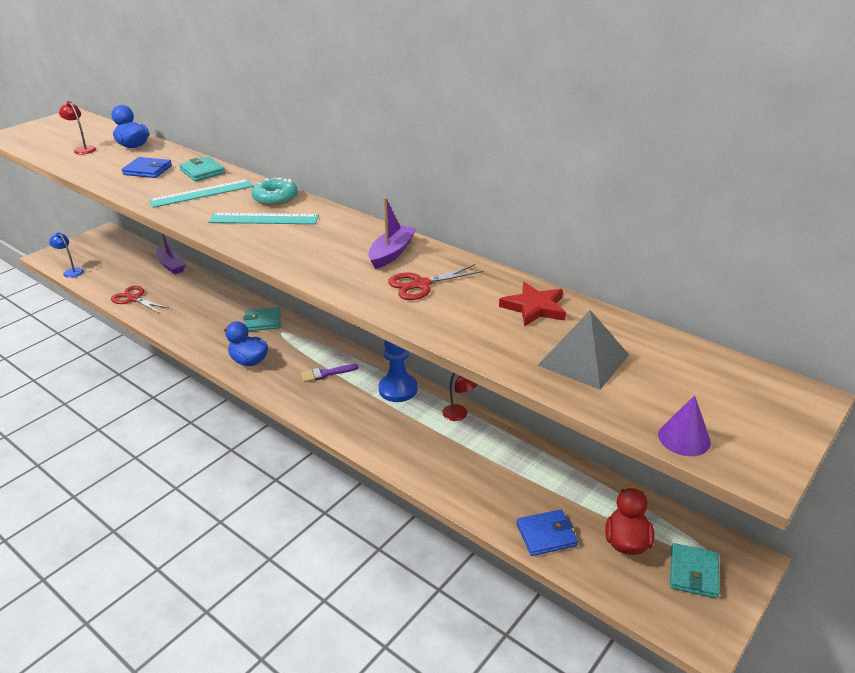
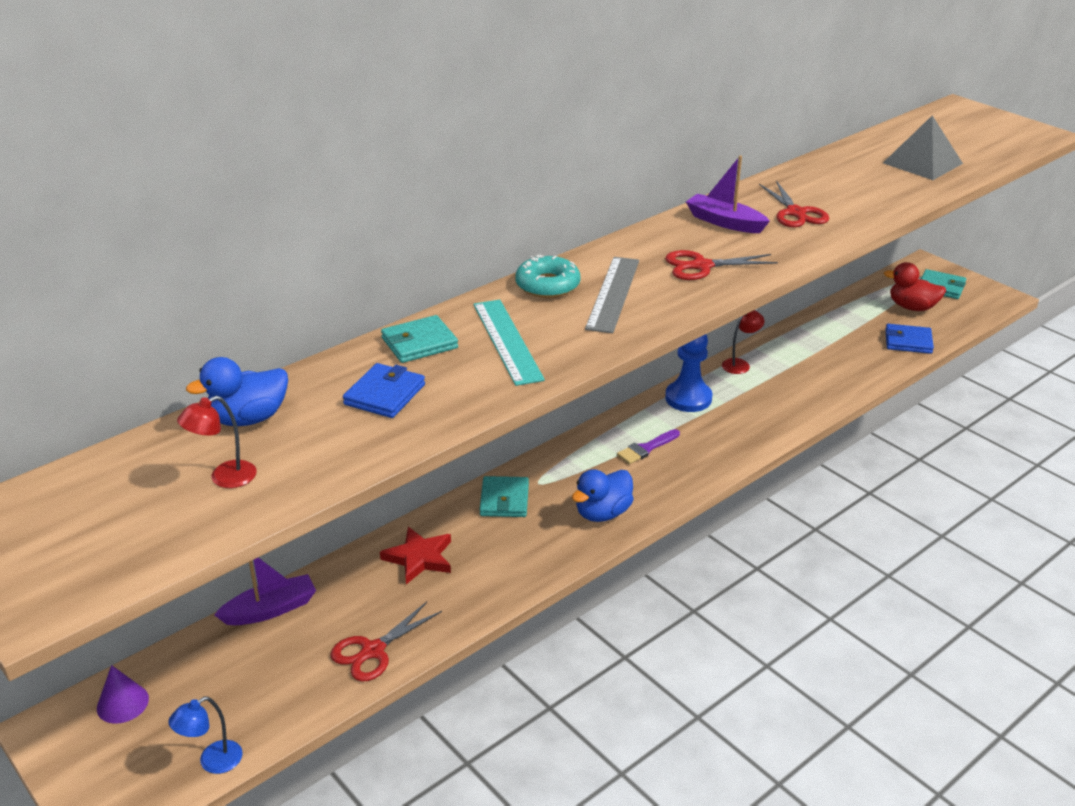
camera: 80 degrees left, 0 degrees up
(264, 219) = (613, 294): turquoise ruler -> grey ruler
(310, 247) = (702, 266): none -> red scissors
(326, 373) = (646, 448): purple brush -> purple brush turned 60 degrees clockwise
(534, 308) = (841, 170): red star -> red star (419, 558)
(546, 535) = (908, 341): blue wallet -> blue wallet turned 75 degrees counterclockwise
(684, 438) = (1015, 147): purple cone -> purple cone (122, 703)

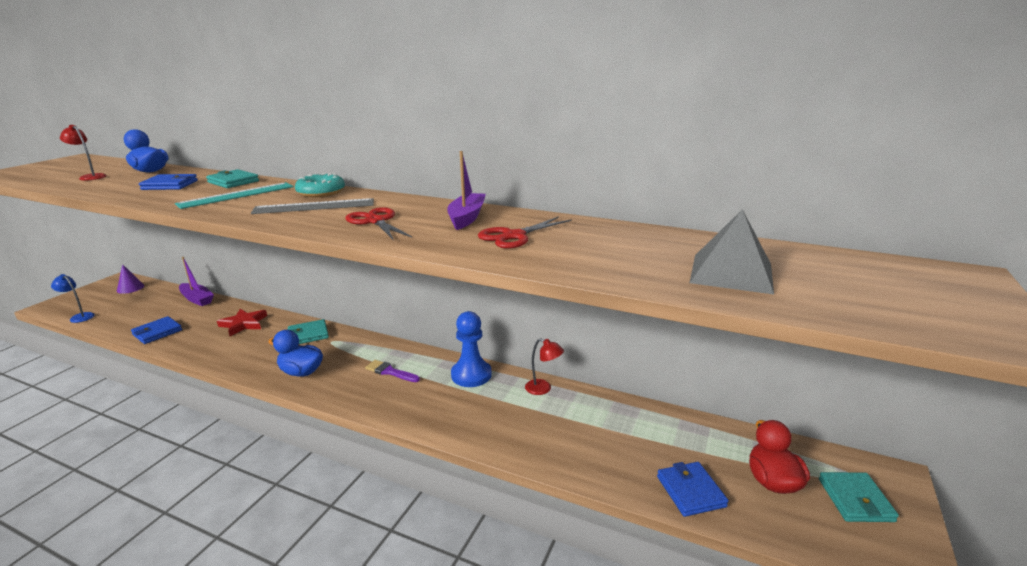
camera: 65 degrees right, 10 degrees down
(373, 651) = (157, 332): red scissors -> blue wallet

